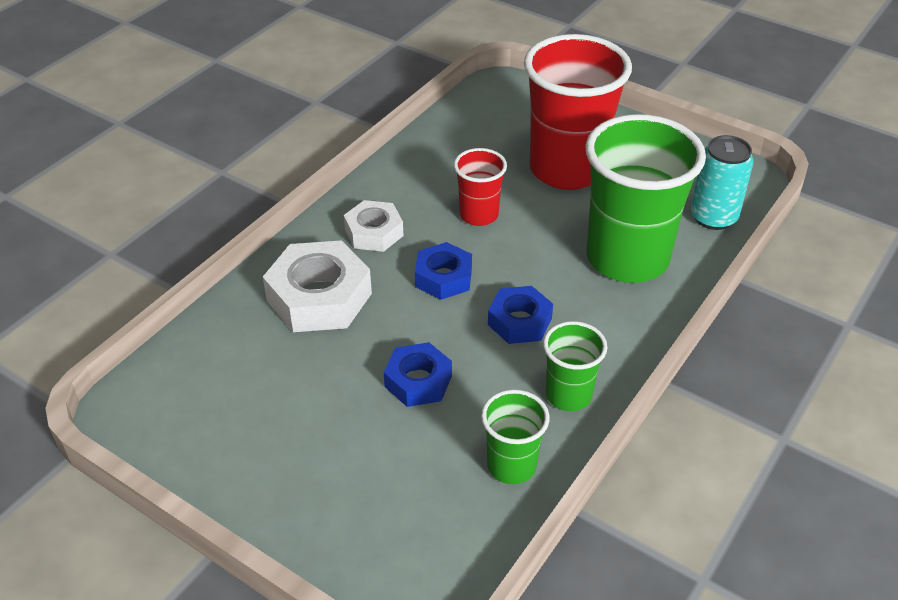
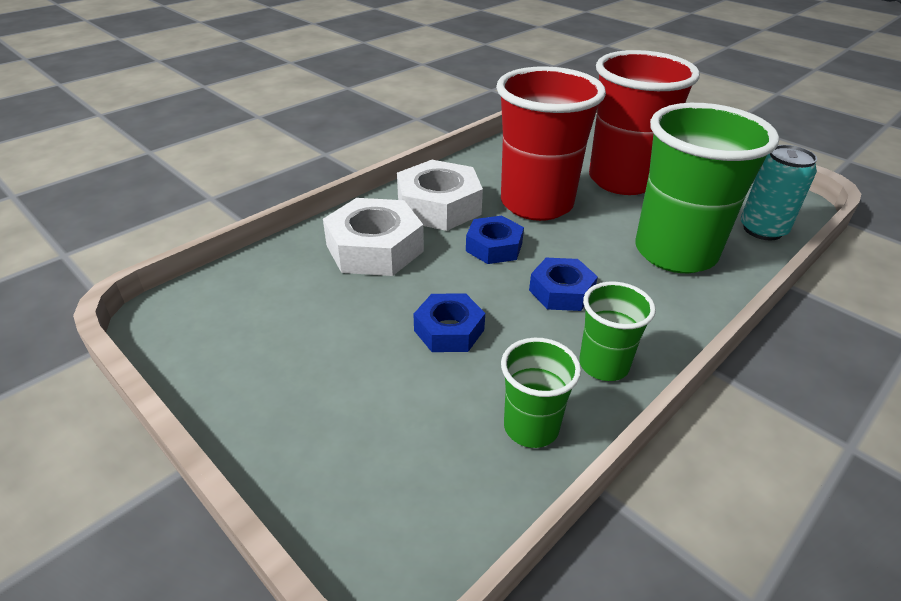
camera: 10 degrees right, 5 degrees down
(374, 232) = (438, 206): white nut -> white nut, size x1.64
(479, 215) = (536, 204): red cup -> red cup, size x2.03

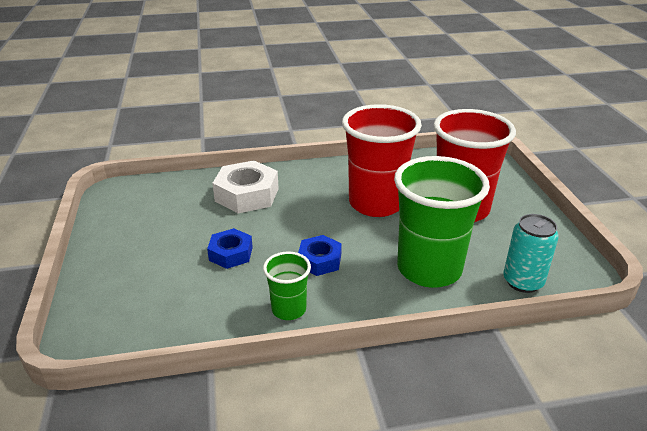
camera: 35 degrees right, 5 degrees down
(438, 206) = (312, 183): white nut -> none
(494, 247) = (314, 219): blue nut -> none
(531, 427) = (209, 319): green cup -> none

